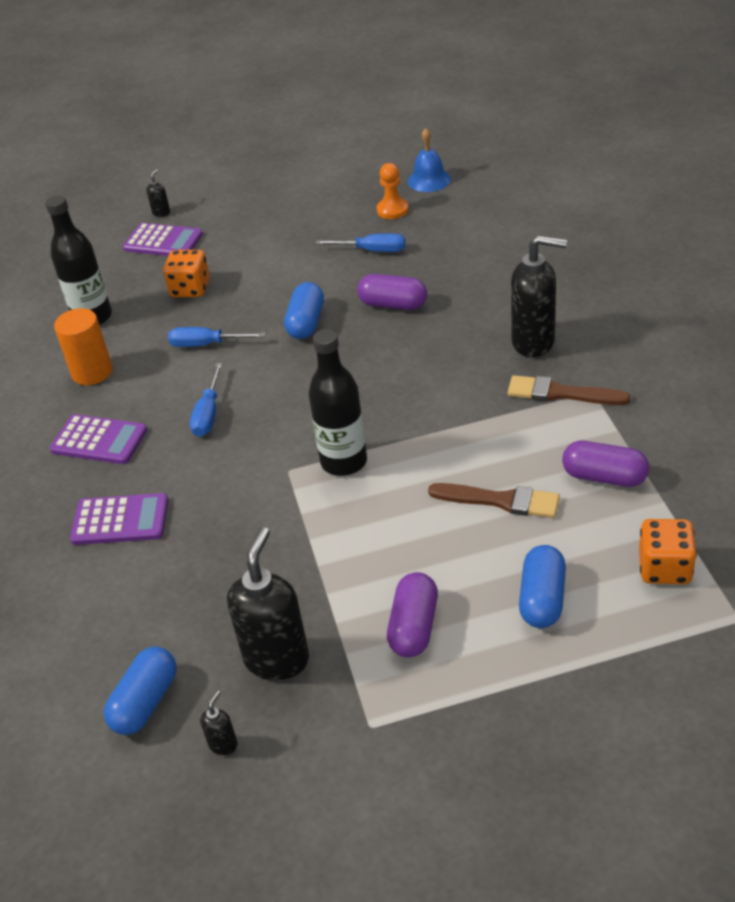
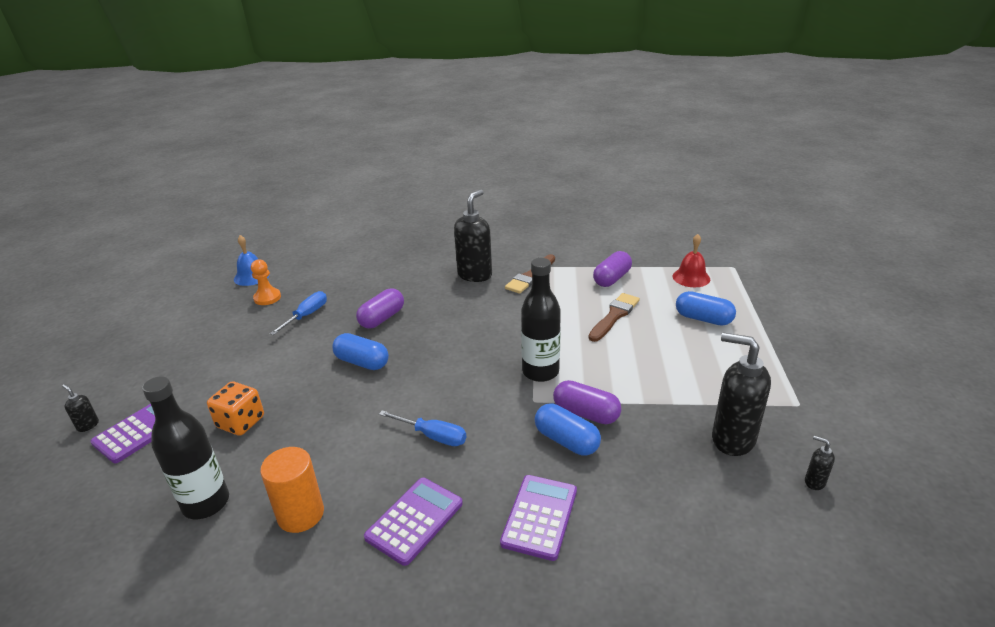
camera: 75 degrees left, 10 degrees down
(145, 702) = (768, 526): blue capsule -> blue capsule (566, 441)
(205, 344) = (335, 424): blue screwdriver -> none
(414, 627) = (715, 370): purple capsule -> purple capsule (586, 413)
(664, 568) = (691, 277): orange dice -> red bell

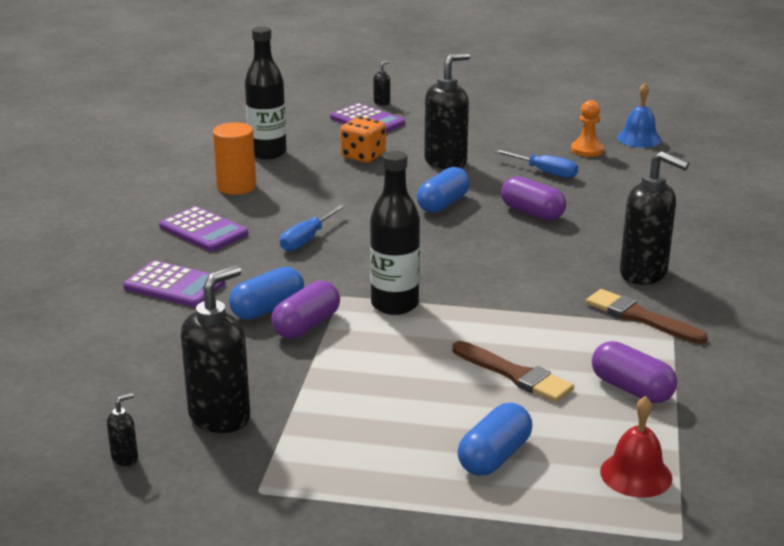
camera: 95 degrees right, 5 degrees down
(272, 367) = (446, 162): none -> black soap dispenser

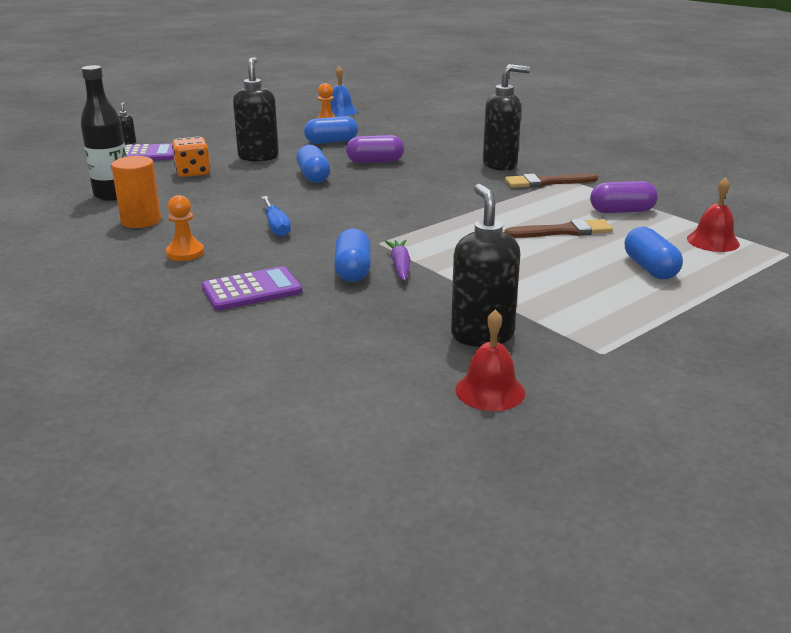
camera: 50 degrees left, 0 degrees up
(125, 458) = (490, 391): black soap dispenser -> red bell
(203, 230) = (185, 253): purple calculator -> orange pawn
(306, 325) = (400, 266): purple capsule -> purple carrot
(394, 304) = (420, 232): black bottle -> none
(545, 172) = (331, 142): blue screwdriver -> blue capsule

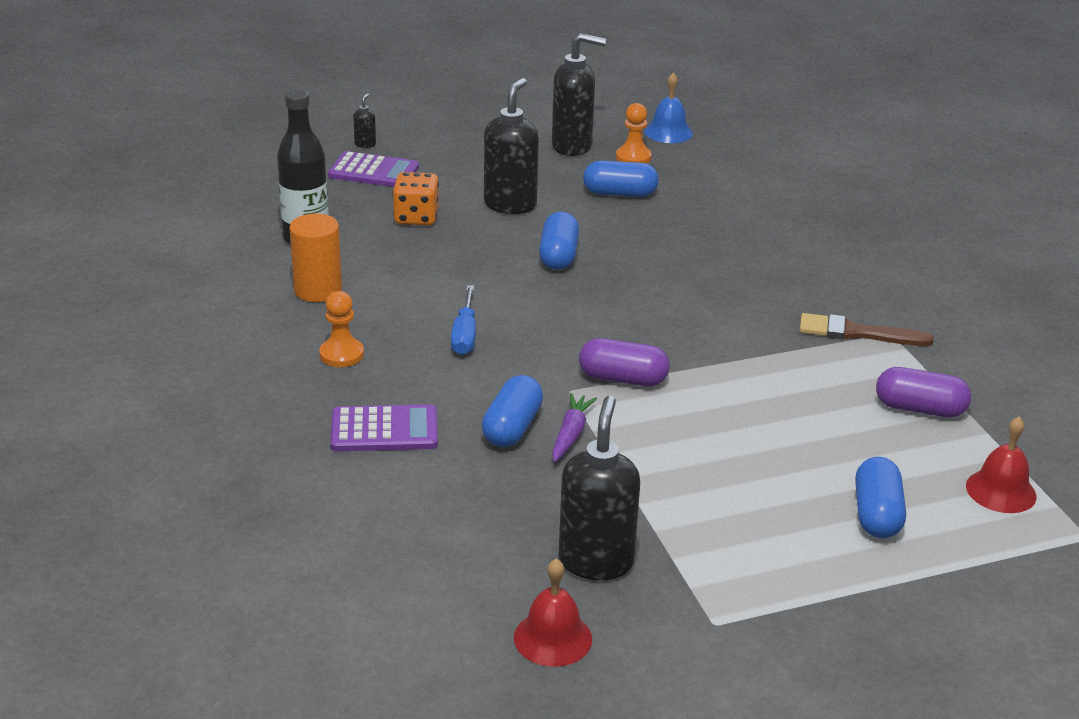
camera: 20 degrees right, 5 degrees up
(375, 161) = (653, 244): purple capsule -> purple capsule (623, 379)
(500, 165) = (817, 286): black soap dispenser -> black soap dispenser (572, 146)
(563, 231) = (812, 426): brown brush -> none

